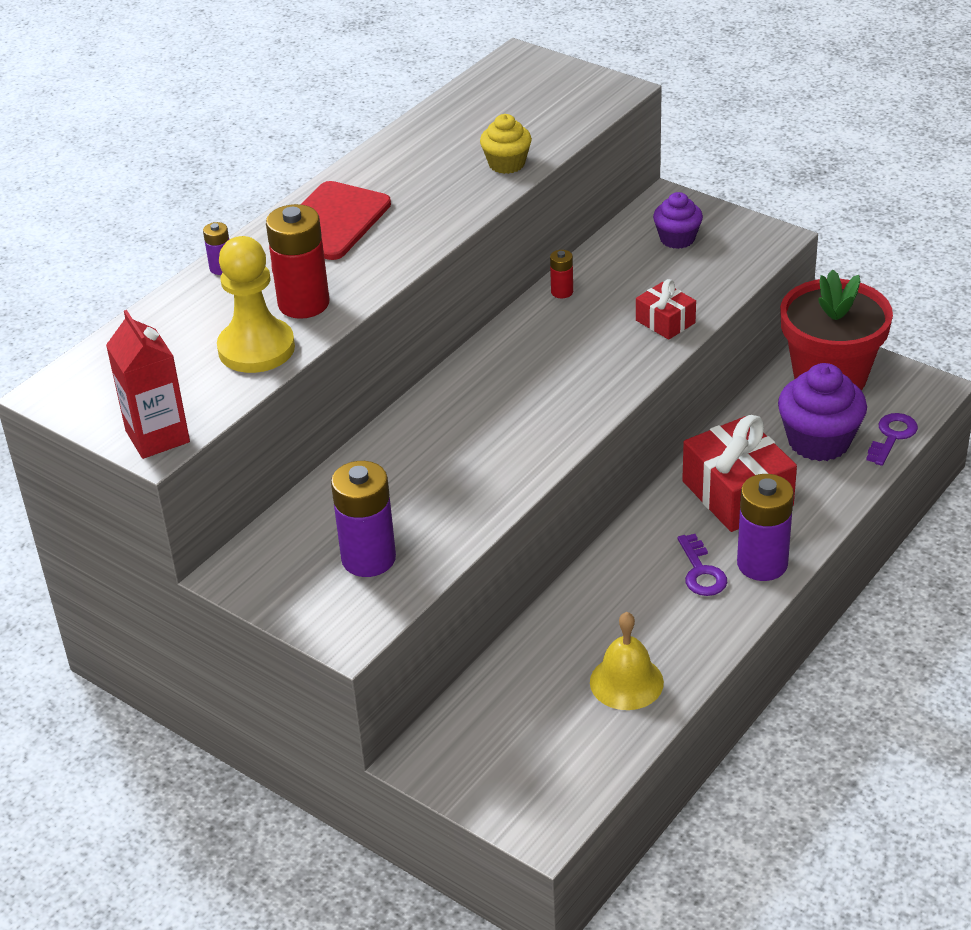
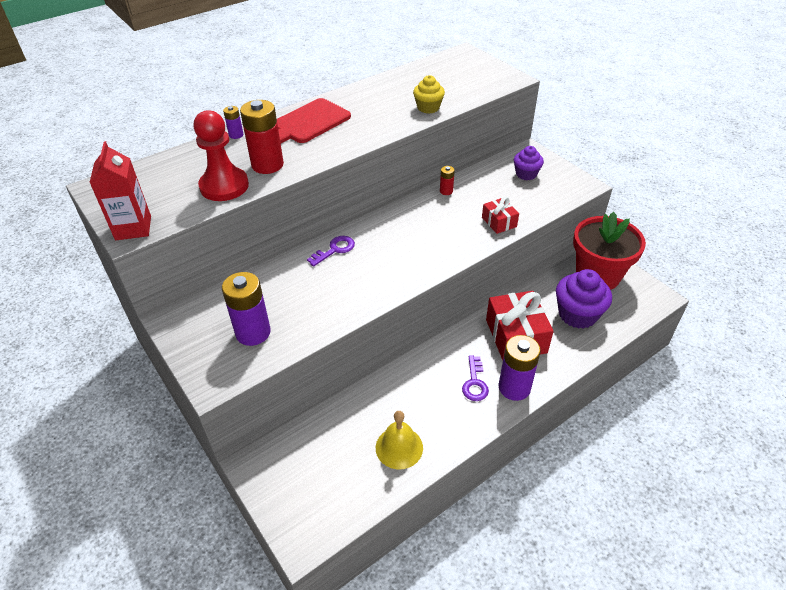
camera: 15 degrees right, 5 degrees up
(256, 348) = (224, 186): yellow pawn -> red pawn
(892, 436) = (624, 322): purple key -> purple key (335, 250)

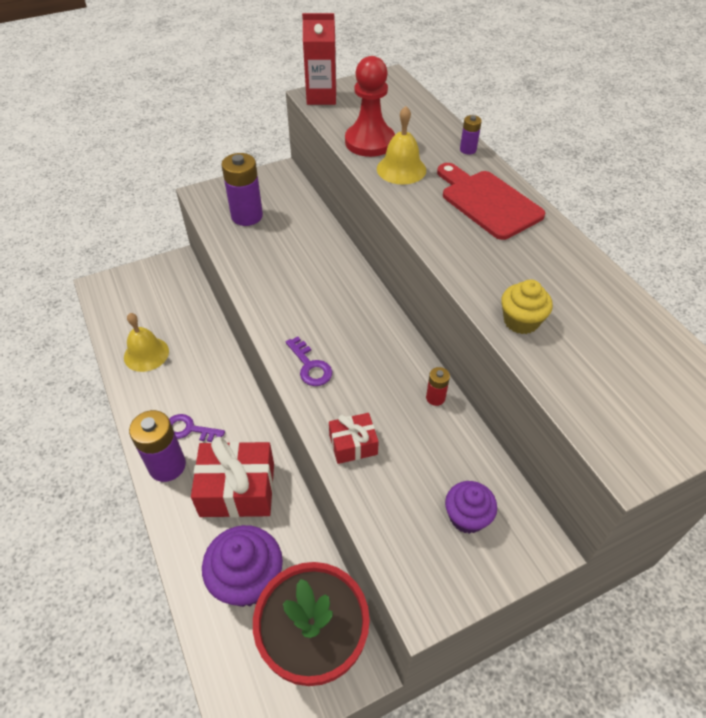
camera: 100 degrees right, 5 degrees up
(267, 165) = (401, 169): red battery -> yellow bell
(335, 250) = (343, 276): purple key -> purple key (310, 366)

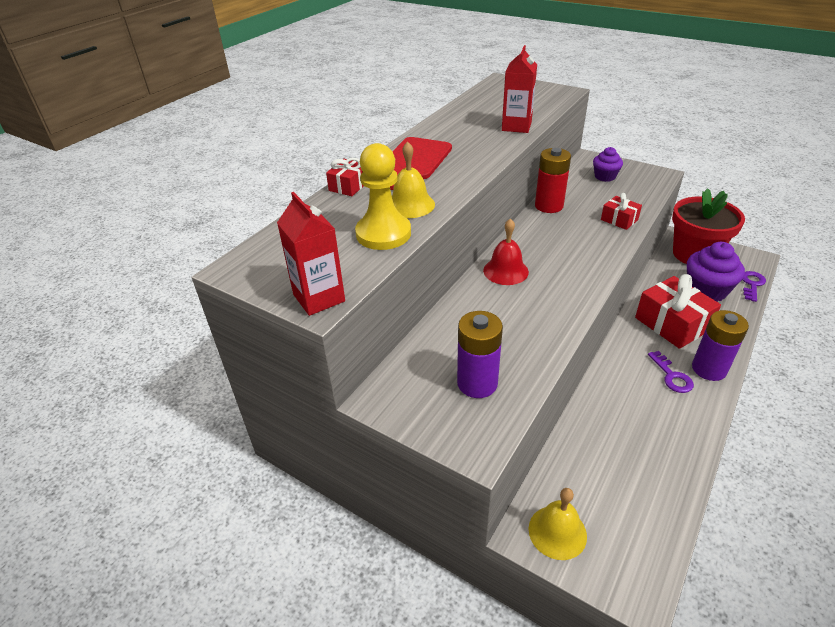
camera: 120 degrees left, 10 degrees down
(146, 354) = (655, 460): yellow bell -> yellow bell (557, 532)
(310, 366) = (592, 258): purple key -> purple key (752, 284)
(348, 293) = (505, 271): none -> red bell
(369, 142) = (383, 234): red pawn -> yellow pawn
(435, 398) = (549, 206): red battery -> red battery, size x2.09
(468, 150) = (349, 186): purple battery -> red gift
(521, 321) = (516, 126): yellow cupcake -> red carton

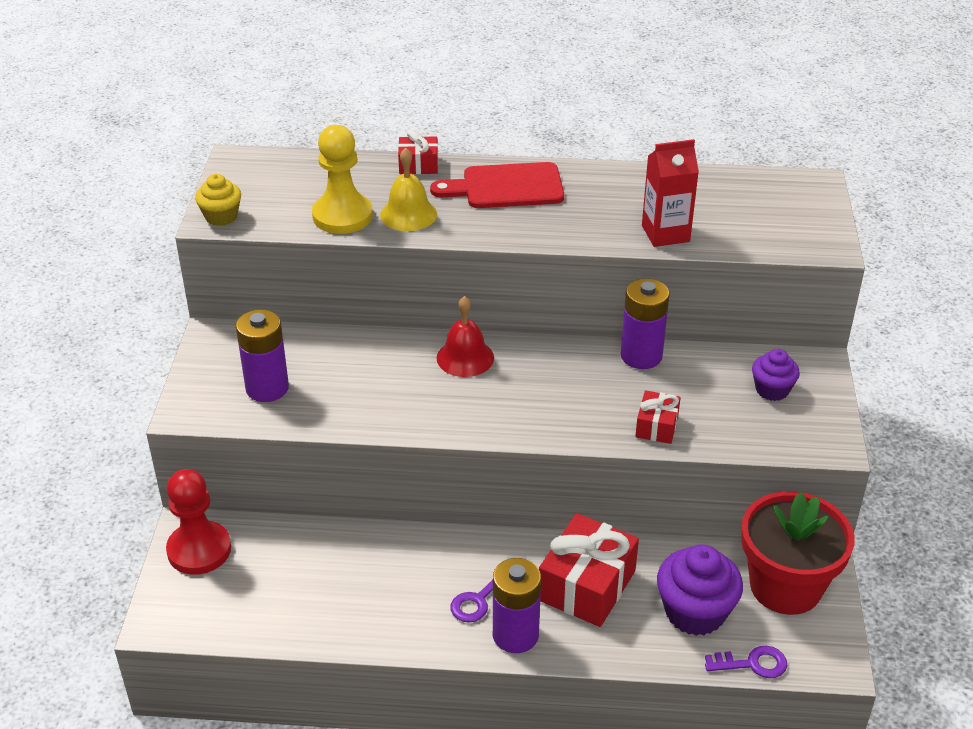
camera: 60 degrees right, 0 degrees up
(319, 298) = (221, 216): red carton -> yellow cupcake
(549, 206) = (641, 356): red battery -> purple battery
(557, 532) = (199, 550): yellow bell -> red pawn

